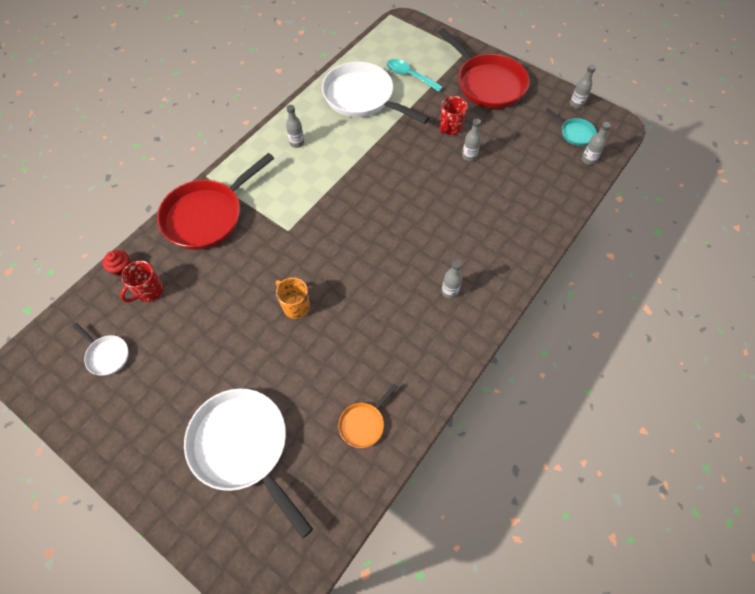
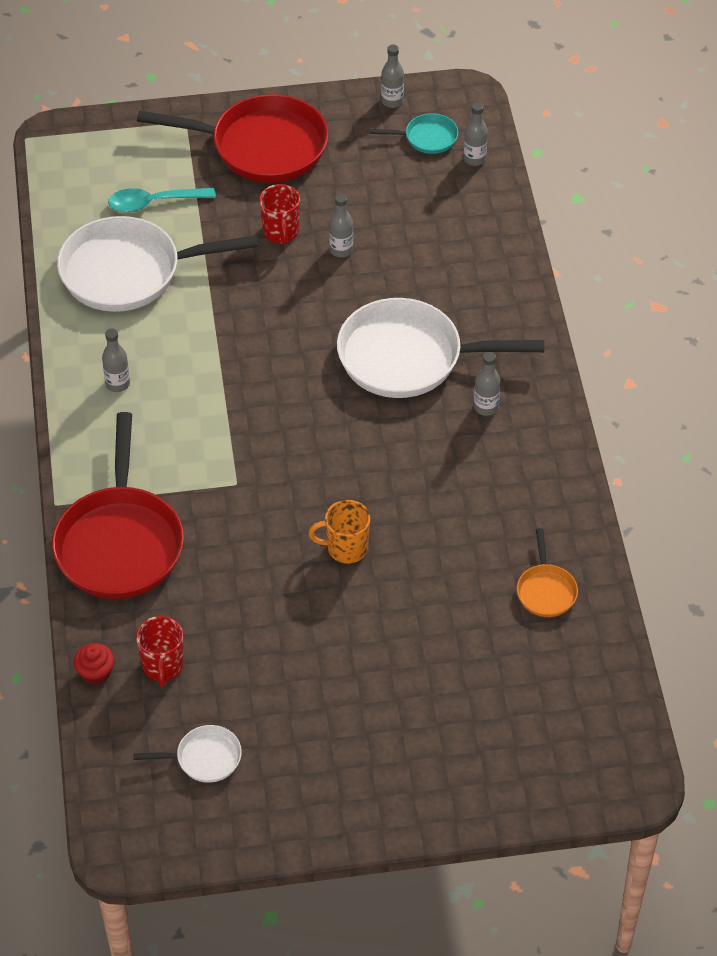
camera: 45 degrees left, 10 degrees down
(243, 447) = (458, 706): white pan -> white pan (408, 357)

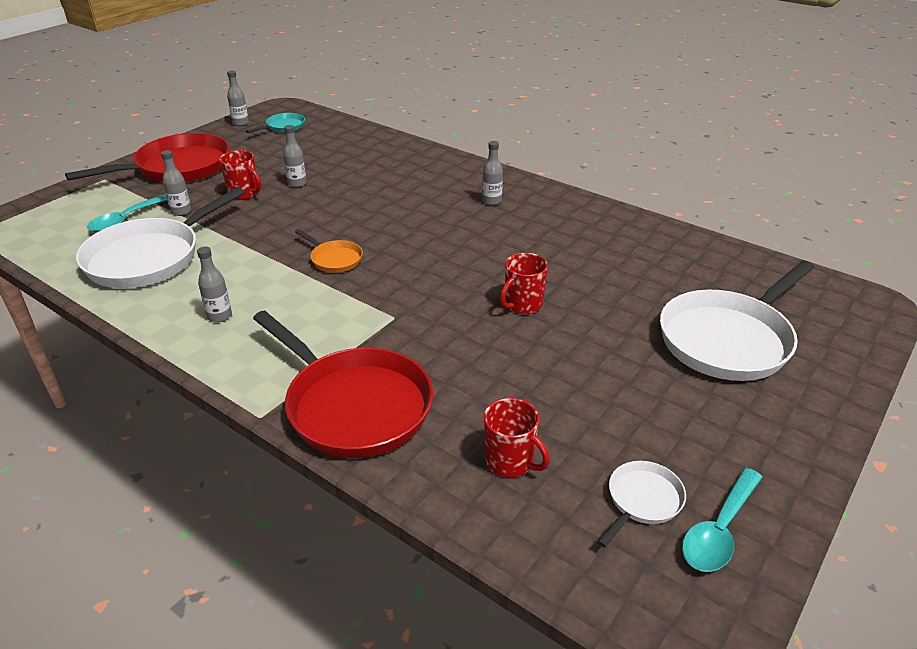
camera: 45 degrees left, 15 degrees down
(96, 673) = (462, 510): red cupcake -> none
(221, 812) = (719, 530): none -> turquoise spoon
(345, 548) = (522, 305): orange mug -> red mug
(408, 357) = (411, 204): white pan -> white pan (728, 339)
(474, 159) = (324, 123): grey bottle -> grey bottle (181, 211)
(546, 590) = (665, 253): orange pan -> orange pan (334, 259)

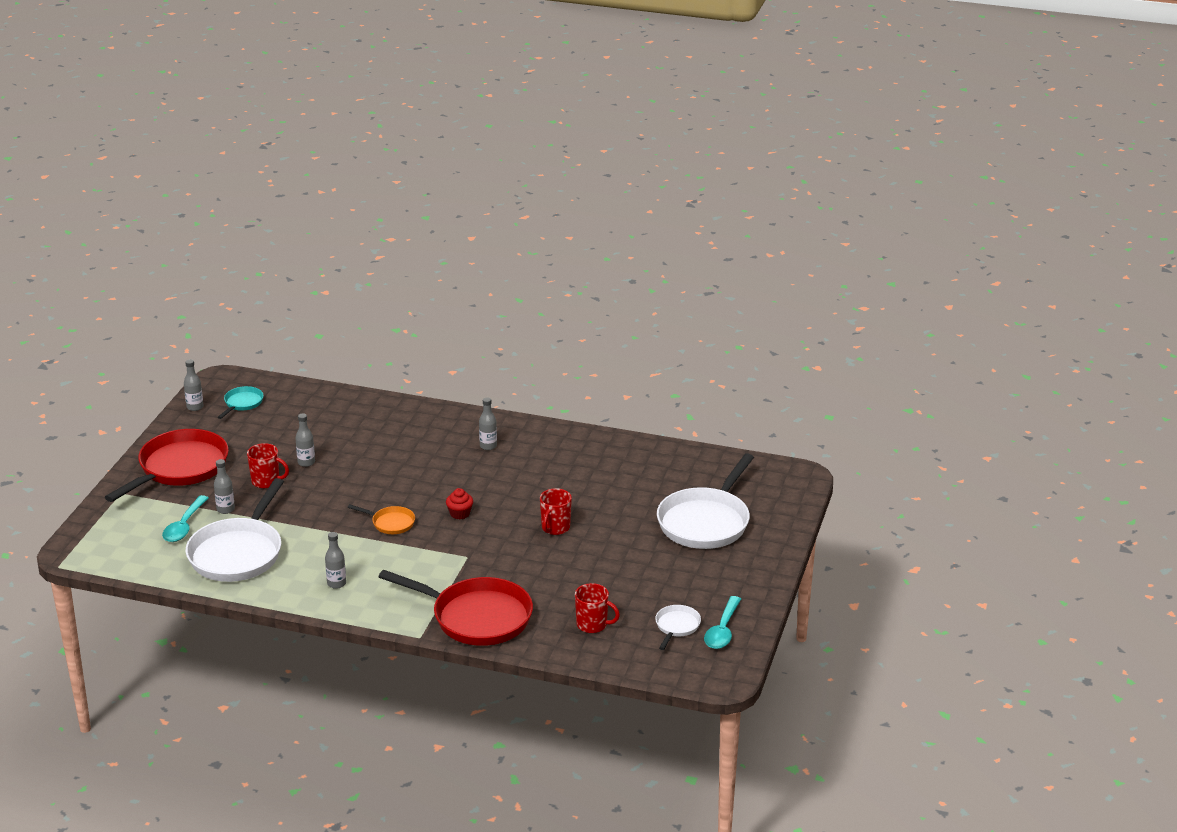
camera: 20 degrees left, 5 degrees down
(418, 264) = (460, 513): none -> red cupcake

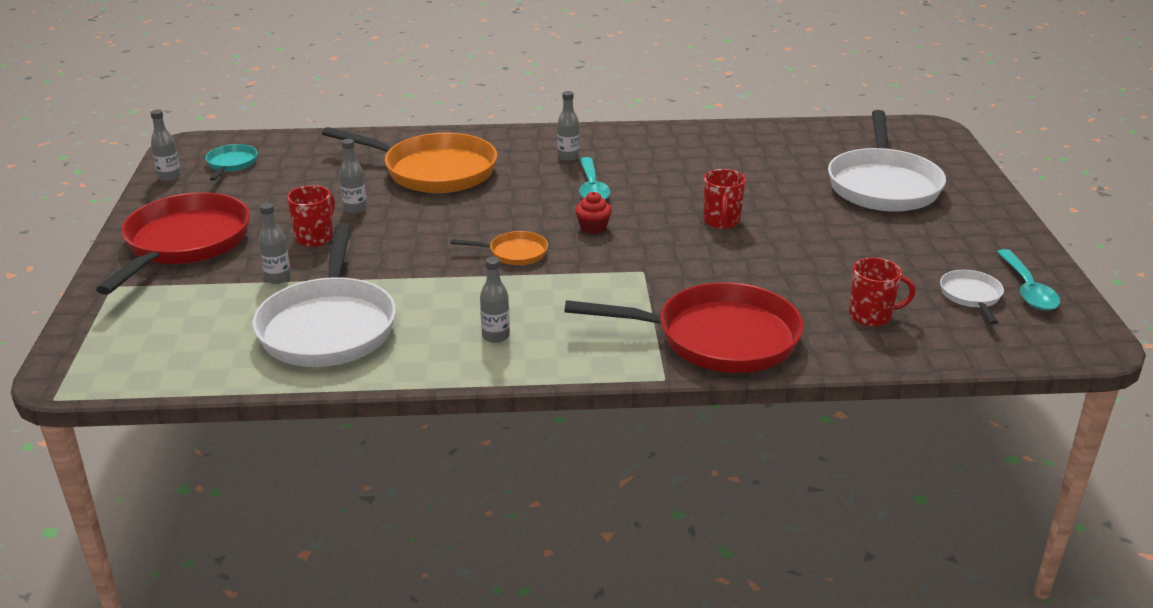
camera: 20 degrees left, 0 degrees up
(184, 526) = (229, 308): turquoise spoon -> turquoise spoon (592, 188)
(266, 481) = (315, 237): red mug -> red mug turned 60 degrees counterclockwise
(381, 439) = (434, 171): none -> orange pan

